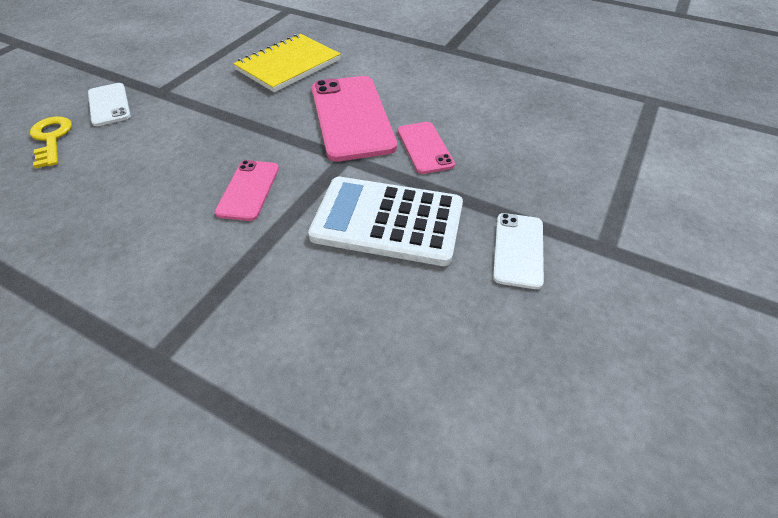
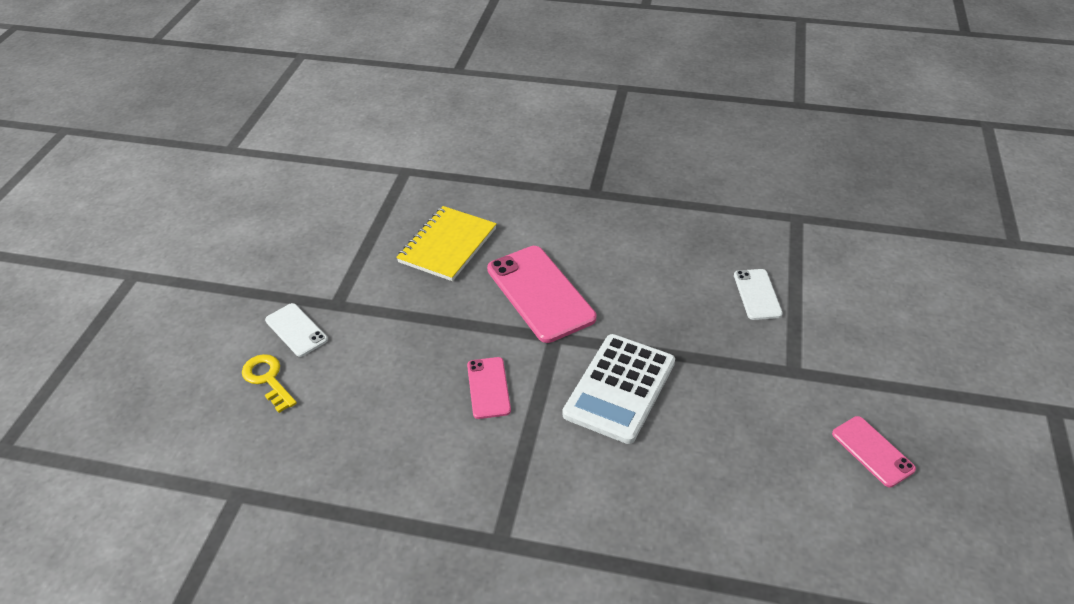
camera: 15 degrees left, 5 degrees down
(387, 221) = (619, 388): white calculator -> white calculator turned 60 degrees counterclockwise
(425, 147) = (620, 311): pink phone -> pink phone (872, 451)
(518, 250) = (730, 388): white phone -> white phone (757, 294)

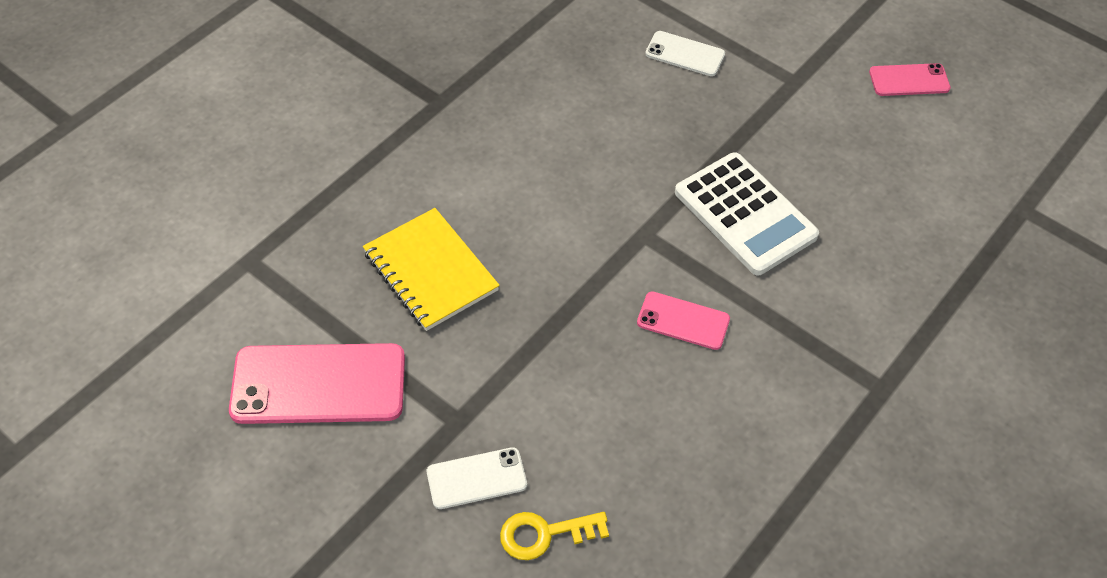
camera: 65 degrees left, 10 degrees up
(540, 293) = (571, 219): pink phone -> pink phone (318, 384)

